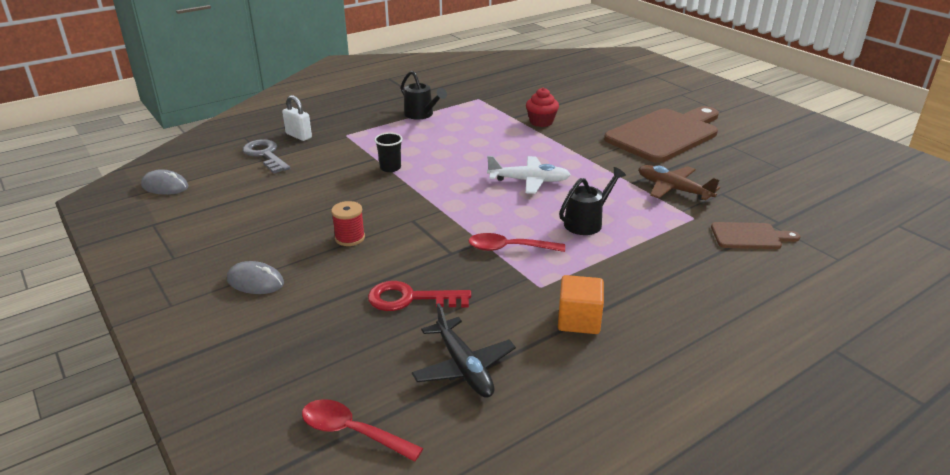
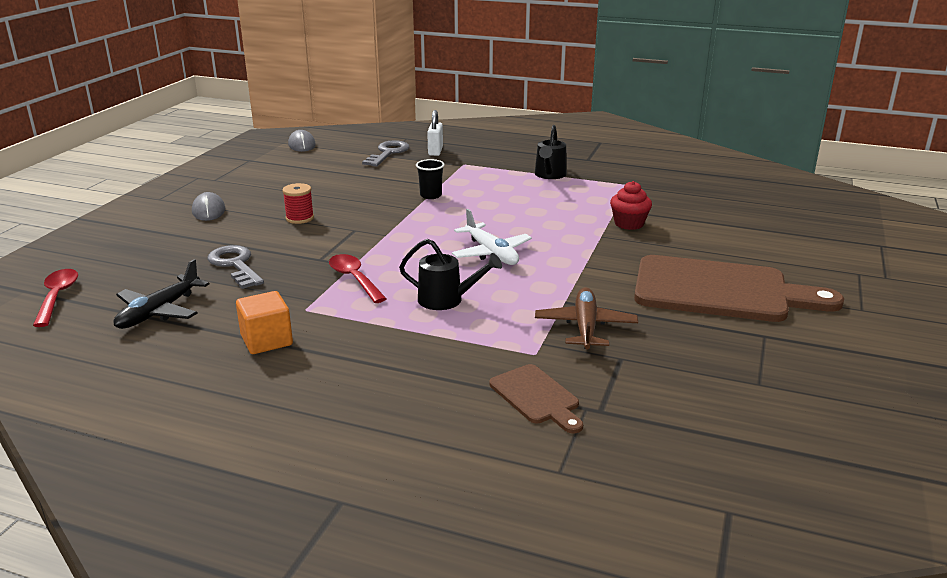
camera: 55 degrees right, 5 degrees down
(410, 298) = (235, 265): red key -> grey key

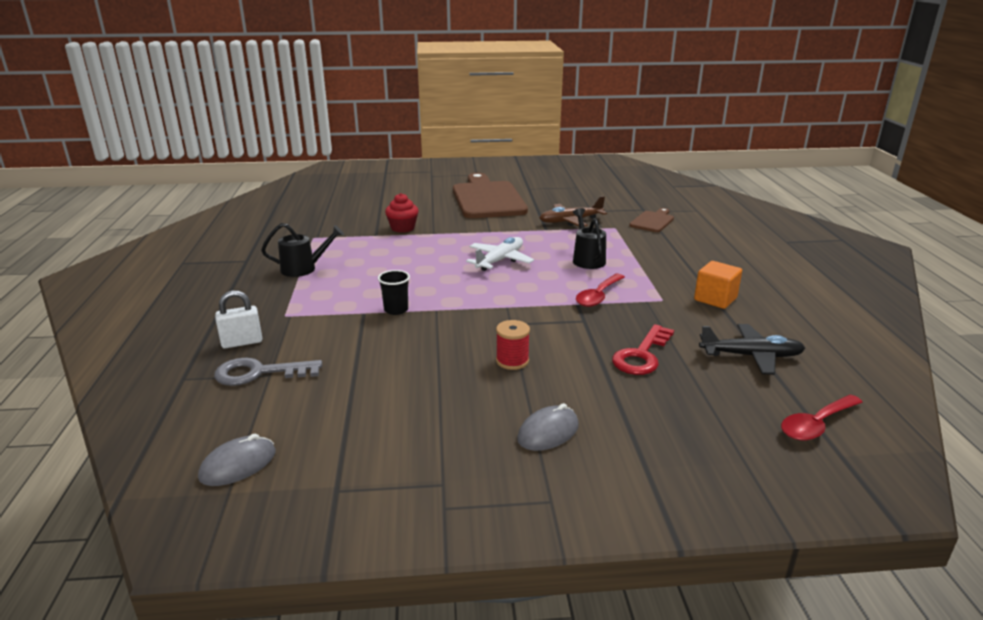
camera: 115 degrees left, 0 degrees up
(235, 265) = (641, 355): grey key -> red key

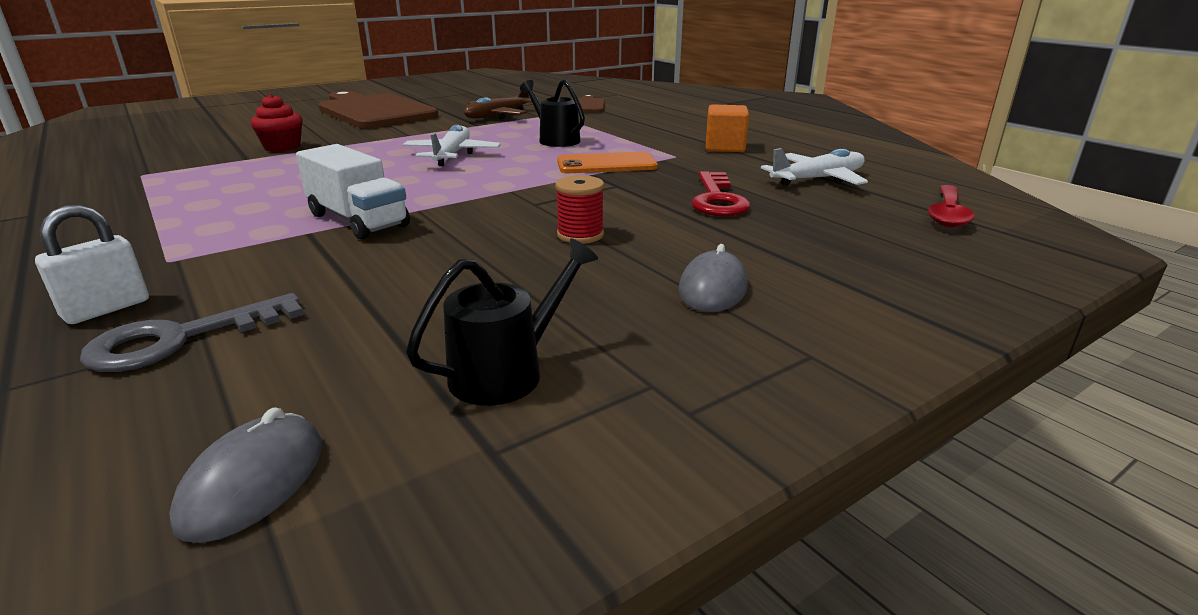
camera: 30 degrees left, 0 degrees up
(304, 269) = (155, 206): black watering can -> black watering can (508, 371)
(396, 310) = (358, 220): black cup -> white truck
(598, 296) = (606, 164): red spoon -> orange phone
(751, 356) = (817, 179): black plane -> white plane

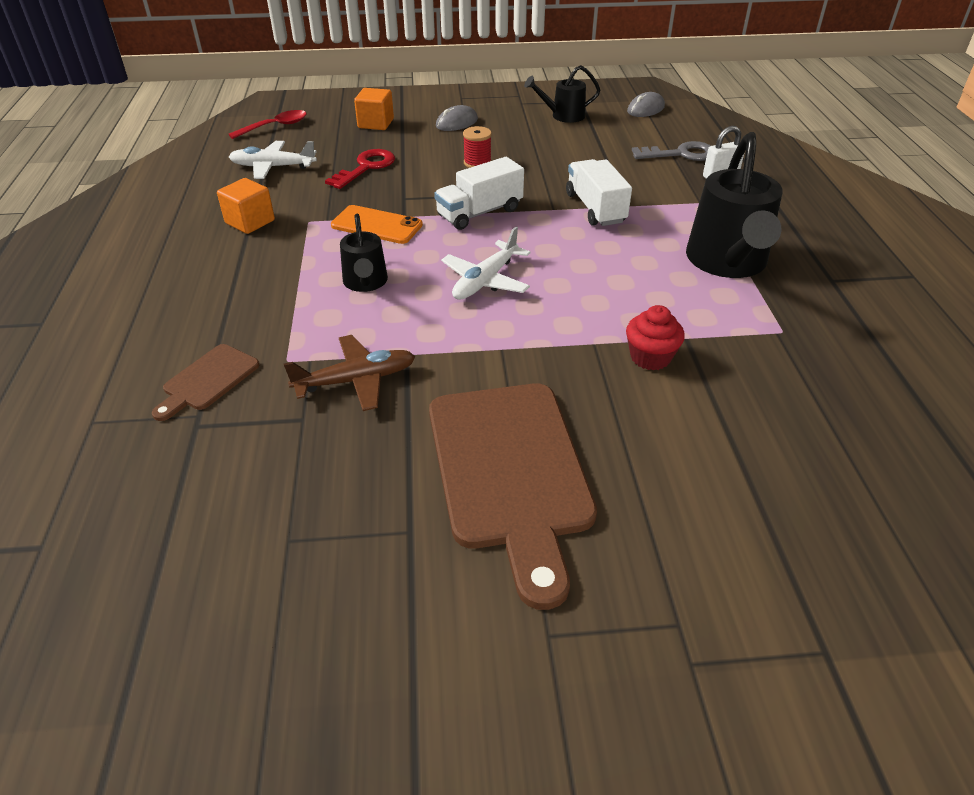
camera: 150 degrees left, 15 degrees up
(172, 205) = (728, 263): none -> black watering can
(510, 190) = (479, 213): none -> white truck
(836, 252) = (376, 123): none -> orange cube

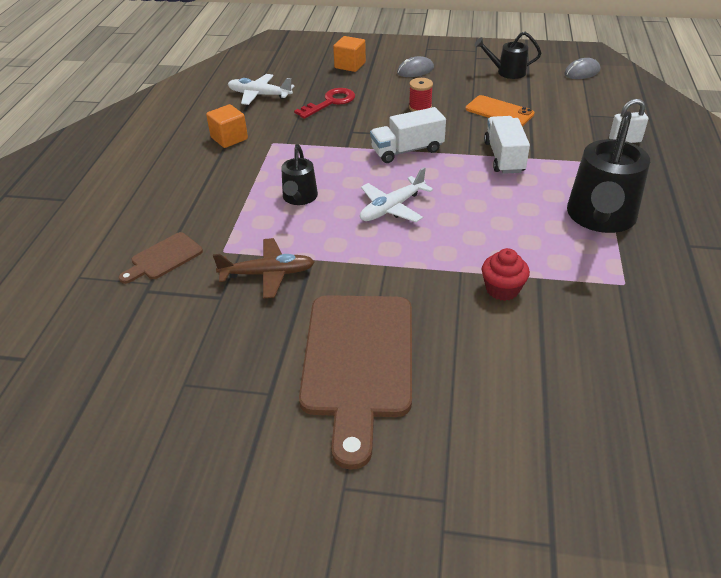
camera: 15 degrees right, 0 degrees up
(275, 127) = (271, 61): red spoon -> none
(377, 225) = (323, 152): orange phone -> orange phone (499, 111)
(680, 154) = (597, 116): grey key -> none

